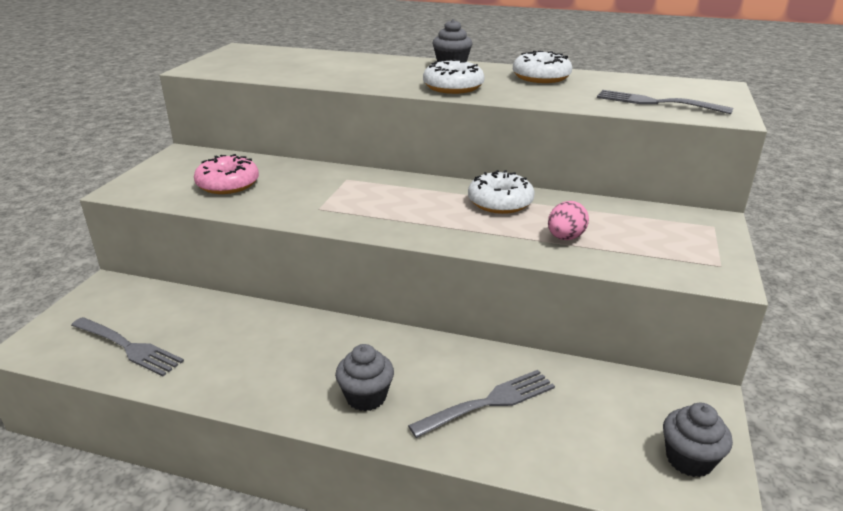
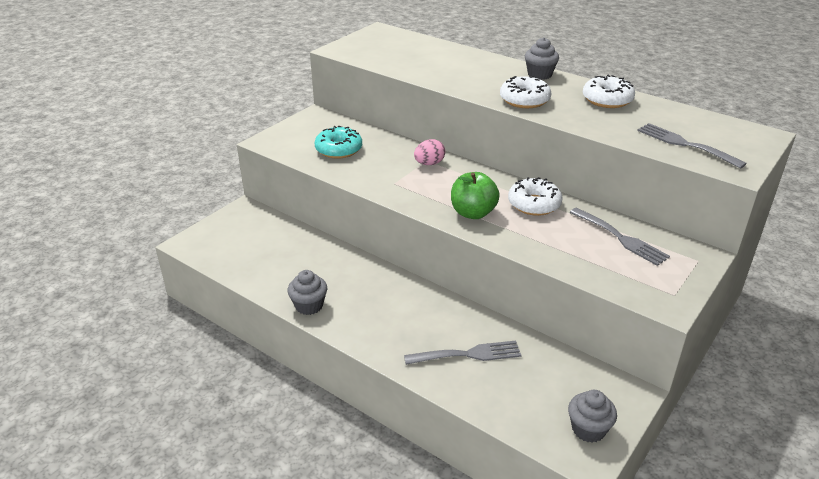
camera: 20 degrees right, 5 degrees up
(128, 347) = (246, 258): grey fork -> grey fork (620, 238)
(228, 184) = (339, 149): pink donut -> turquoise donut
(366, 397) = (385, 329): grey cupcake -> grey cupcake (309, 306)
(435, 223) = (473, 213): none -> green apple
(565, 237) = (565, 245): pink egg -> pink egg (429, 163)

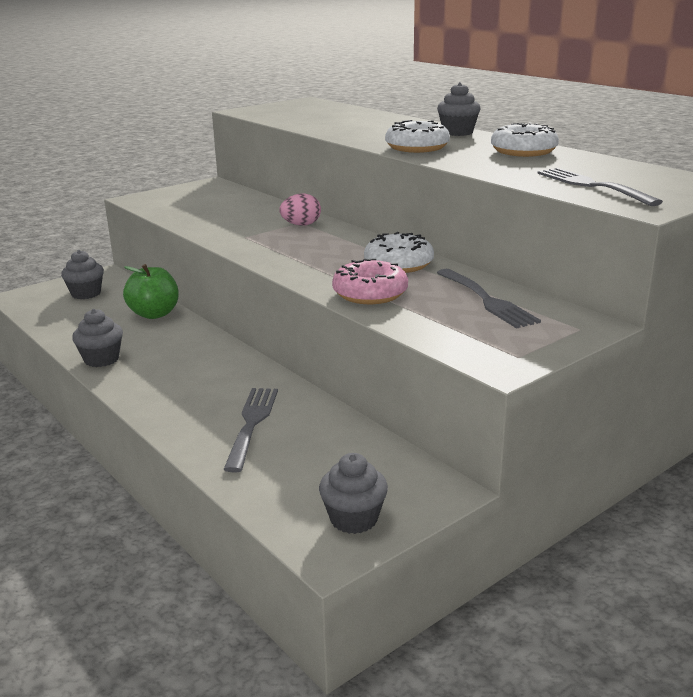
camera: 15 degrees right, 10 degrees down
(245, 233) = (86, 294): none -> grey cupcake
(339, 149) = (208, 209): turquoise donut -> none
(468, 354) = (252, 424): grey fork -> grey fork turned 90 degrees counterclockwise
(473, 213) = (315, 266): green apple -> green apple (154, 314)
(534, 241) = (370, 294): none -> pink donut

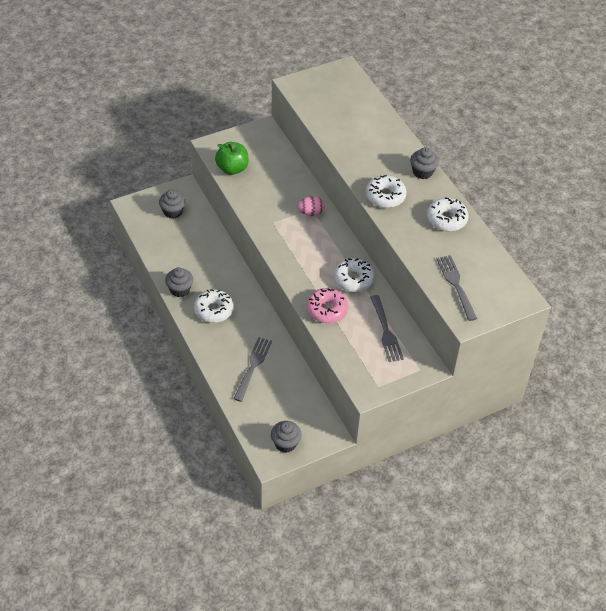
camera: 10 degrees right, 25 degrees up
(154, 314) = (213, 246): green apple -> green apple (232, 168)
(164, 372) = (213, 310): none -> white donut

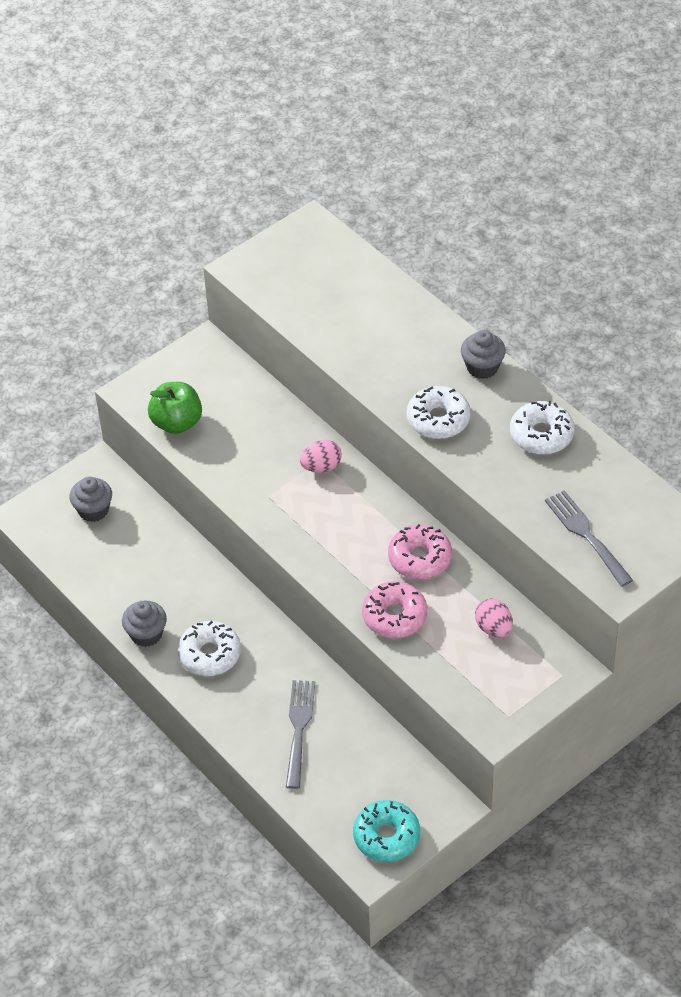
camera: 10 degrees left, 0 degrees up
(285, 443) = (386, 836): grey cupcake -> turquoise donut
(353, 279) = (420, 558): white donut -> pink donut
(386, 331) = (494, 628): grey fork -> pink egg

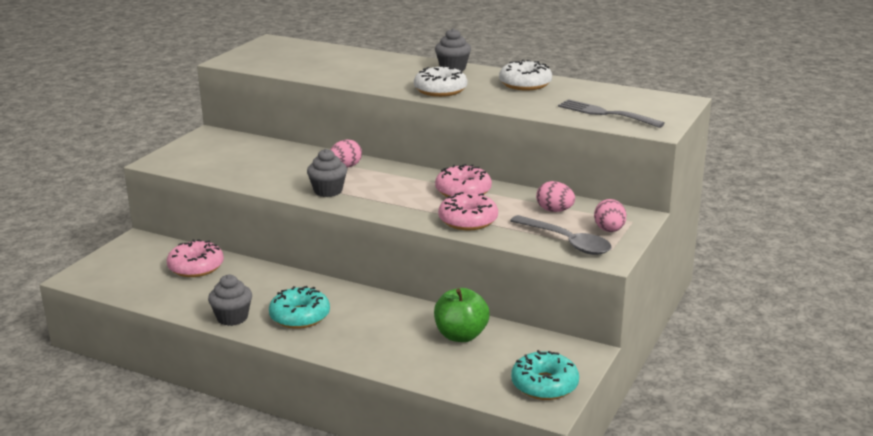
camera: 25 degrees left, 25 degrees down
(93, 510) = (143, 262): grey cupcake -> grey cupcake (328, 191)
(142, 536) = (196, 267): none -> pink donut
(177, 423) = (207, 168): green apple -> green apple (461, 335)
(210, 654) = (300, 316): white donut -> turquoise donut
(299, 729) = (413, 340): grey fork -> none
(471, 688) = (566, 242): none -> grey spoon
(527, 683) = (609, 230): none -> pink egg

